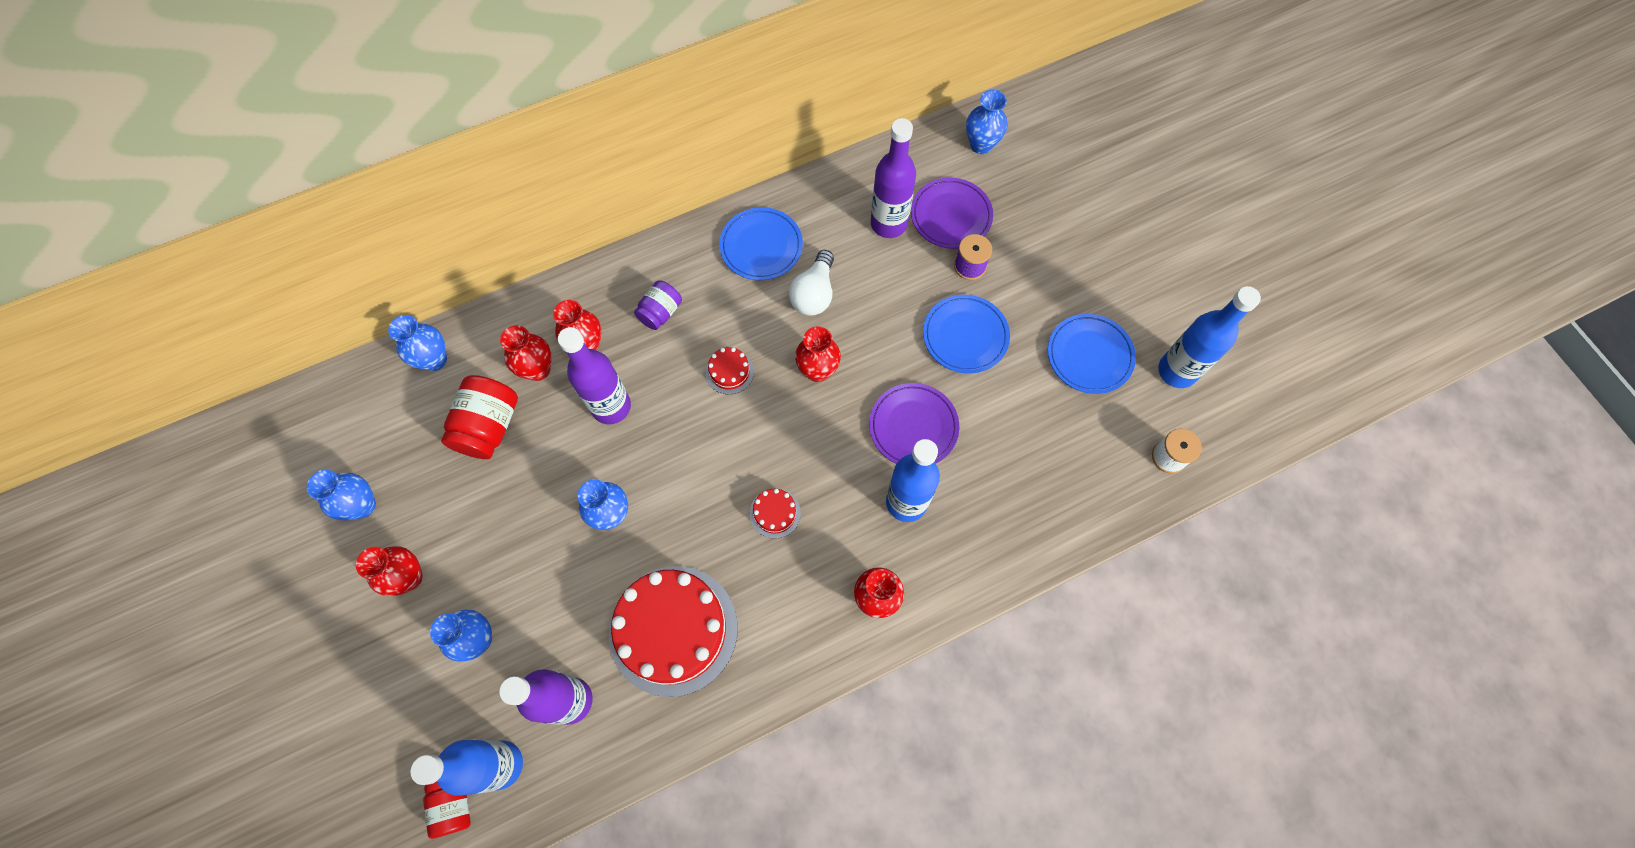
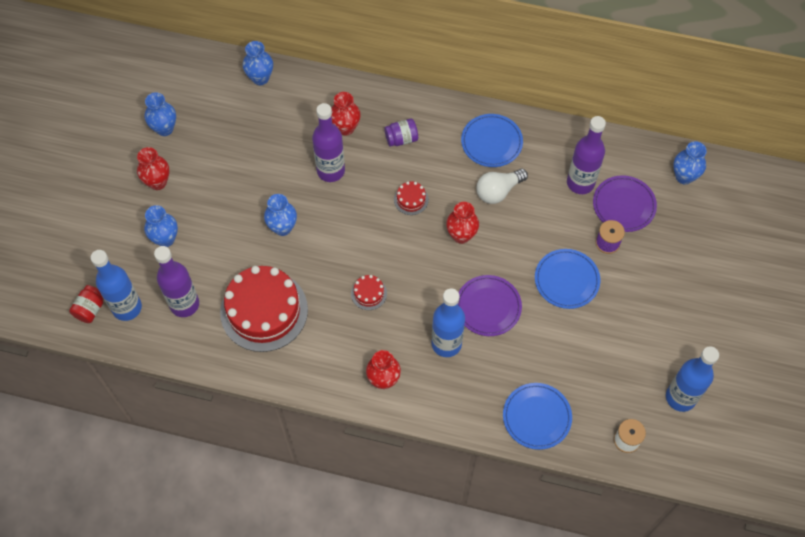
camera: 40 degrees right, 5 degrees down
(489, 426) = (259, 134): red jar -> none
(538, 369) = (309, 122): red vase -> none
(1089, 355) = (633, 347): blue plate -> blue plate (536, 417)

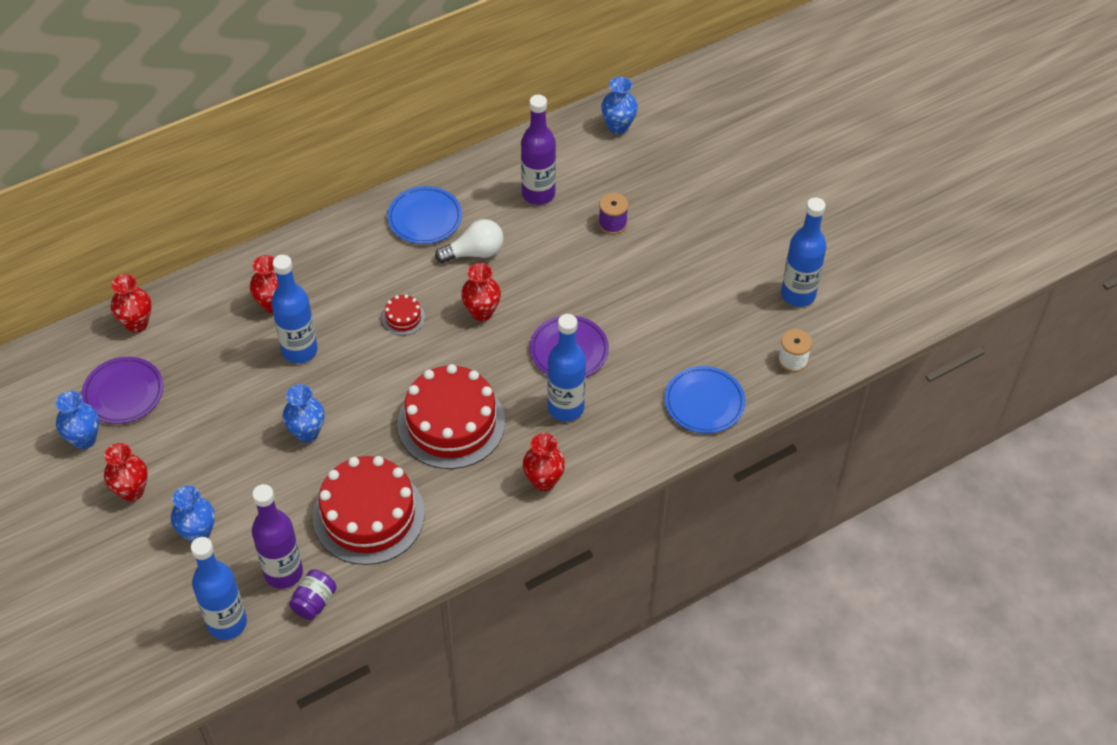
camera: 45 degrees left, 10 degrees down
(90, 309) = (189, 655): red jar -> none
(260, 78) = (137, 323): blue vase -> red vase
(330, 171) = (299, 350): purple bottle -> blue bottle
(369, 293) = (451, 423): red cake -> red cake, size x2.40
(401, 139) = (338, 275): purple jar -> purple jar (314, 602)
(498, 191) = (474, 252): white light bulb -> white light bulb turned 120 degrees counterclockwise
(566, 280) = (611, 278): blue plate -> none
(624, 205) = (594, 185): purple plate -> purple plate (123, 393)

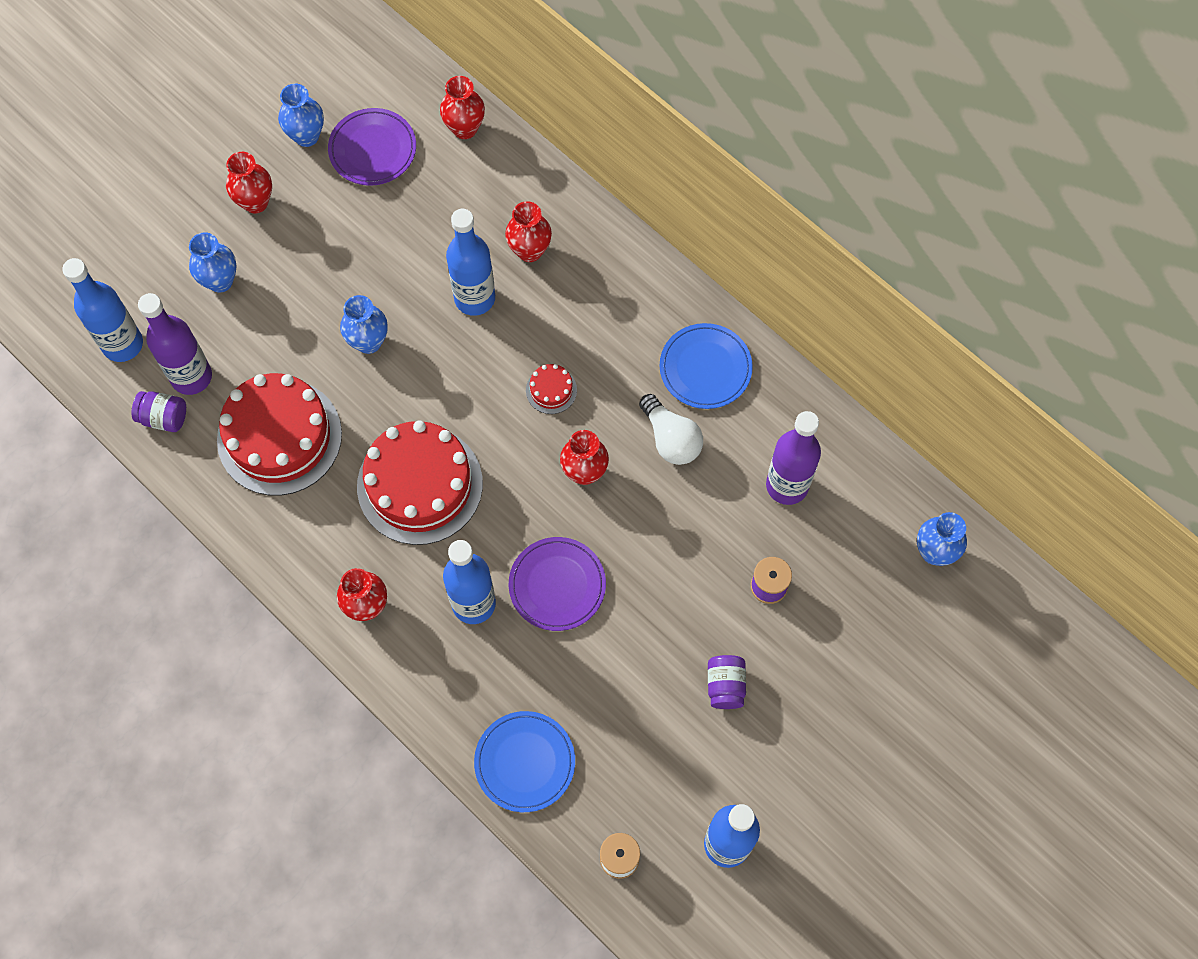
camera: 75 degrees right, 15 degrees up
(680, 267) = (725, 686): none -> purple jar

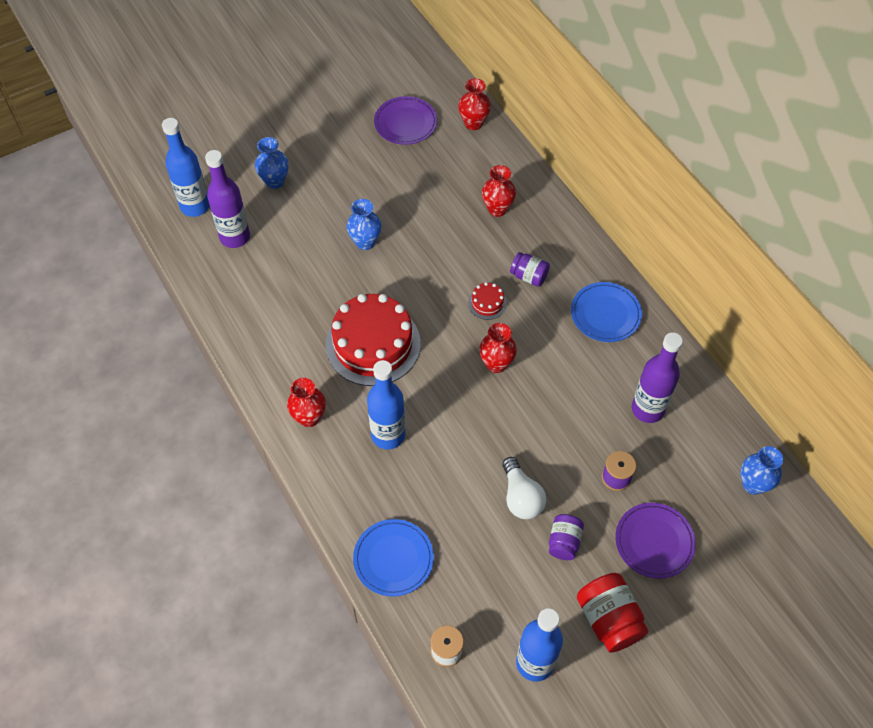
camera: 15 degrees right, 10 degrees down
(163, 417) = (207, 258): purple jar -> purple jar (529, 276)
(255, 202) = (315, 138): red vase -> none
(279, 437) = (283, 289): red cake -> none
(306, 136) = (363, 105): blue vase -> none
(474, 298) = (449, 231): blue bottle -> none
(557, 585) = (454, 437): purple plate -> purple plate (654, 542)
(671, 439) = (567, 356): white light bulb -> white light bulb (521, 497)
(801, 767) = (609, 619): none -> red jar

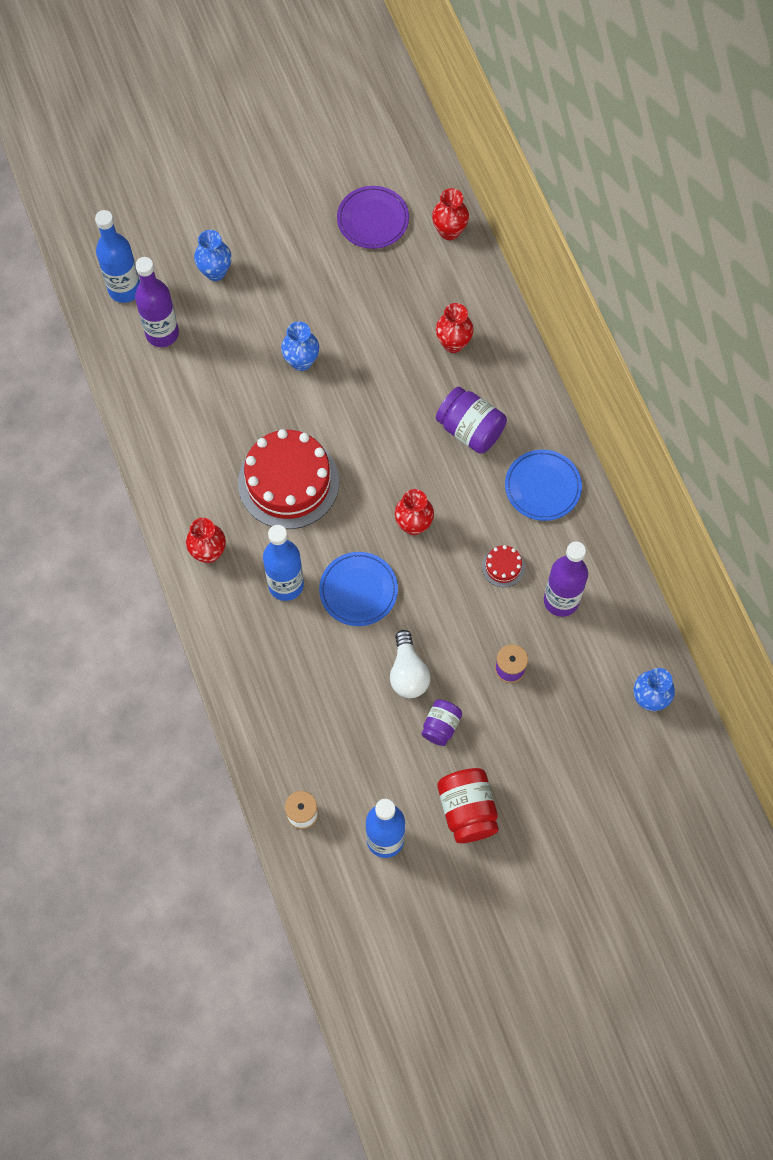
camera: 10 degrees right, 10 degrees up
(393, 559) = (267, 714): blue plate -> blue plate (358, 590)
(487, 303) = (418, 454): red cake -> red cake (503, 567)
(529, 276) = (470, 430): purple jar -> purple jar, size x1.62
(654, 542) = (532, 741): purple plate -> none

